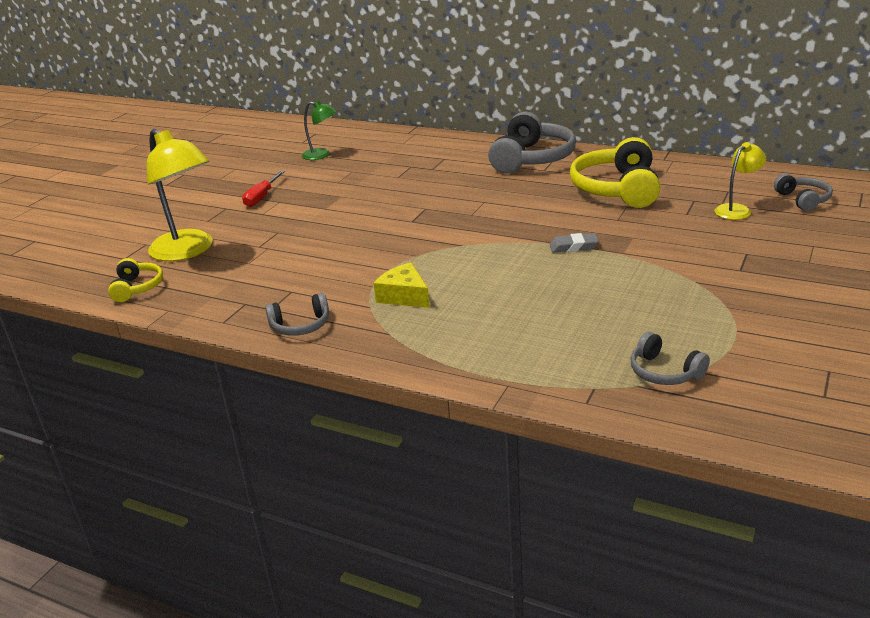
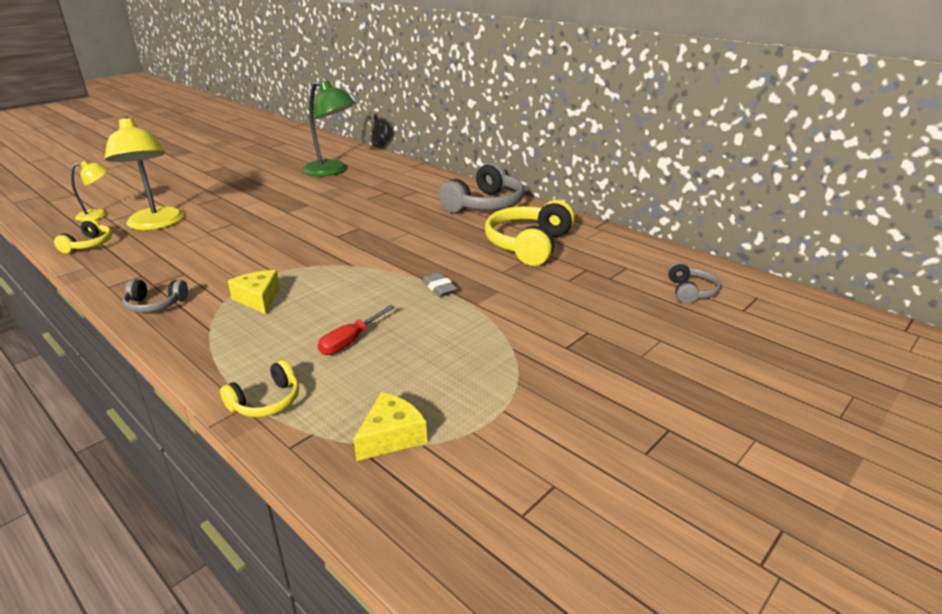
camera: 15 degrees right, 0 degrees up
(262, 197) = (254, 194): red screwdriver -> red screwdriver (350, 341)
(321, 155) = (332, 171): green lamp -> green lamp, size x1.87
(523, 376) = (266, 401): none -> yellow headphones
(573, 246) = (439, 288): grey eraser -> grey eraser turned 45 degrees clockwise
(664, 372) = (391, 436): grey headphones -> yellow cheese
(737, 209) = (618, 287): yellow lamp -> yellow lamp (98, 215)

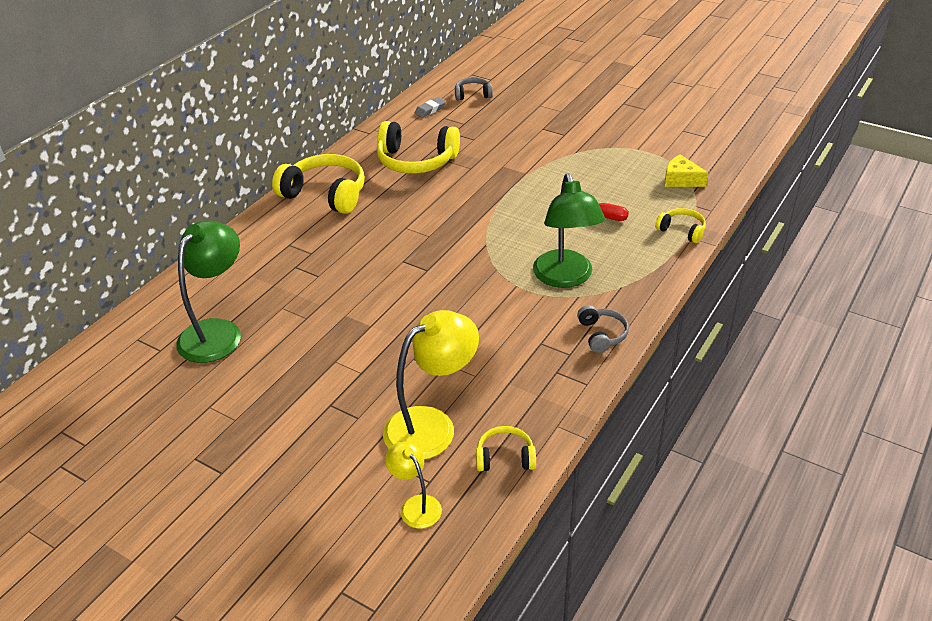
camera: 100 degrees left, 10 degrees up
(258, 299) = (565, 278): yellow cheese -> green lamp
(439, 288) = (509, 192): grey eraser -> grey eraser (430, 110)
(484, 204) = (325, 194): grey headphones -> yellow headphones

